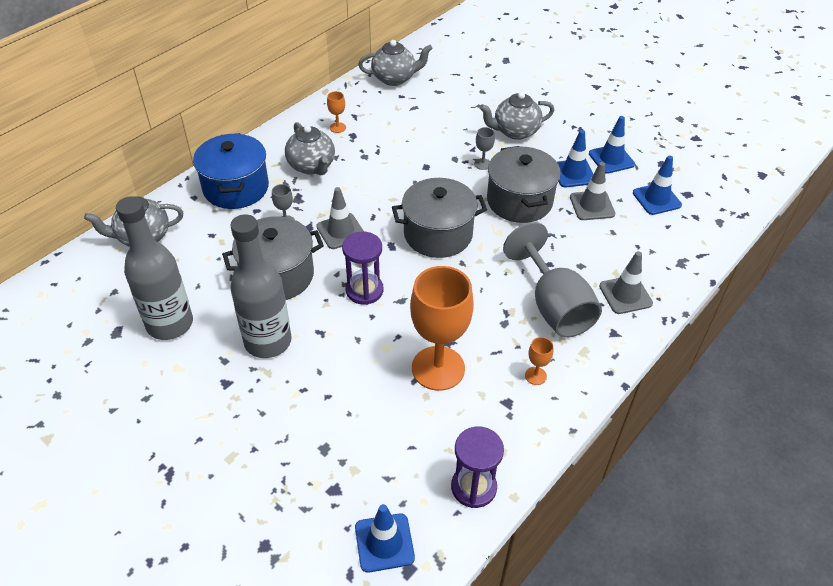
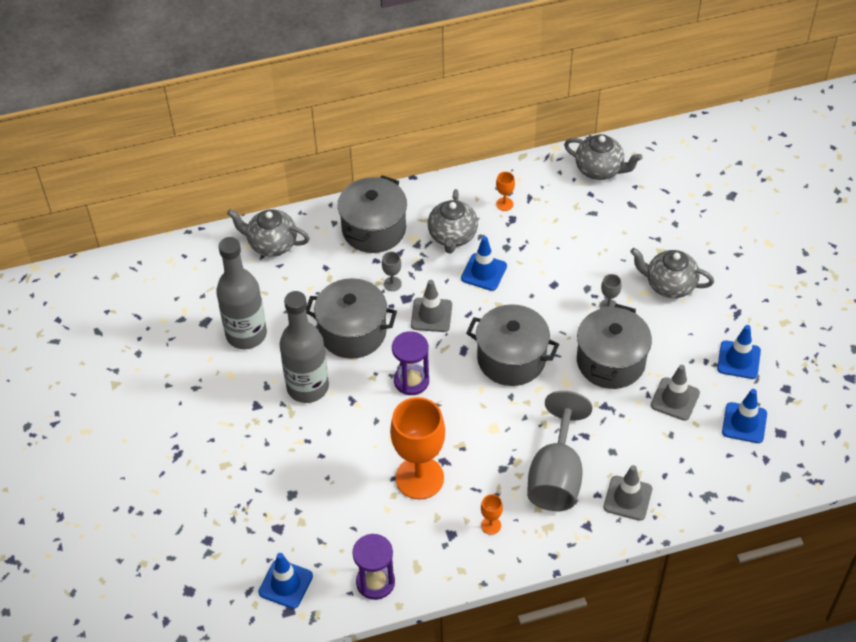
camera: 35 degrees right, 5 degrees up
(236, 188) = (374, 229): blue pot -> grey pot
(573, 173) = (687, 357): blue traffic cone -> blue traffic cone (484, 272)

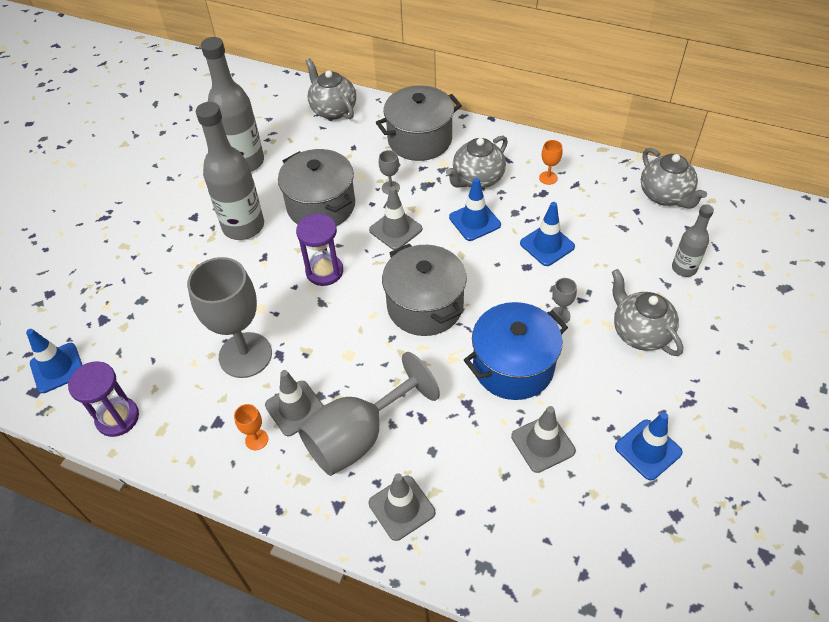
camera: 40 degrees right, 0 degrees up
(419, 478) = (245, 355): orange goblet -> grey goblet
(495, 488) = (295, 408): none -> grey traffic cone
(610, 361) = (513, 366): grey pot -> blue pot
(658, 220) = (684, 268): none -> grey bottle
(744, 423) = (594, 518): blue traffic cone -> blue traffic cone (547, 245)

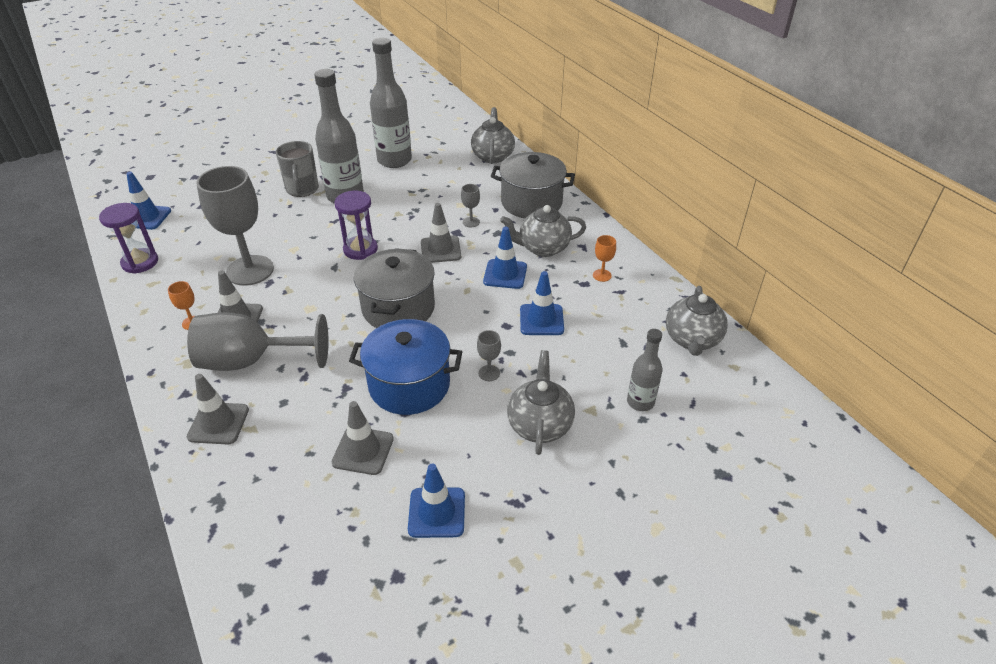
camera: 35 degrees right, 10 degrees down
(190, 243) = (302, 190): none -> grey mug
(321, 206) = (409, 209): grey pot -> none

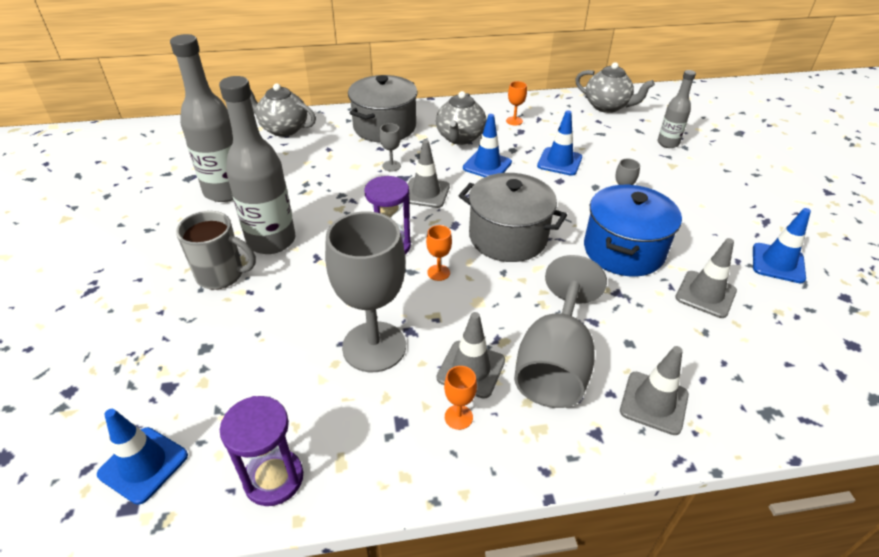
camera: 70 degrees left, 0 degrees up
(337, 280) = (438, 272): none -> orange goblet
(540, 424) = (685, 191): grey teapot -> none

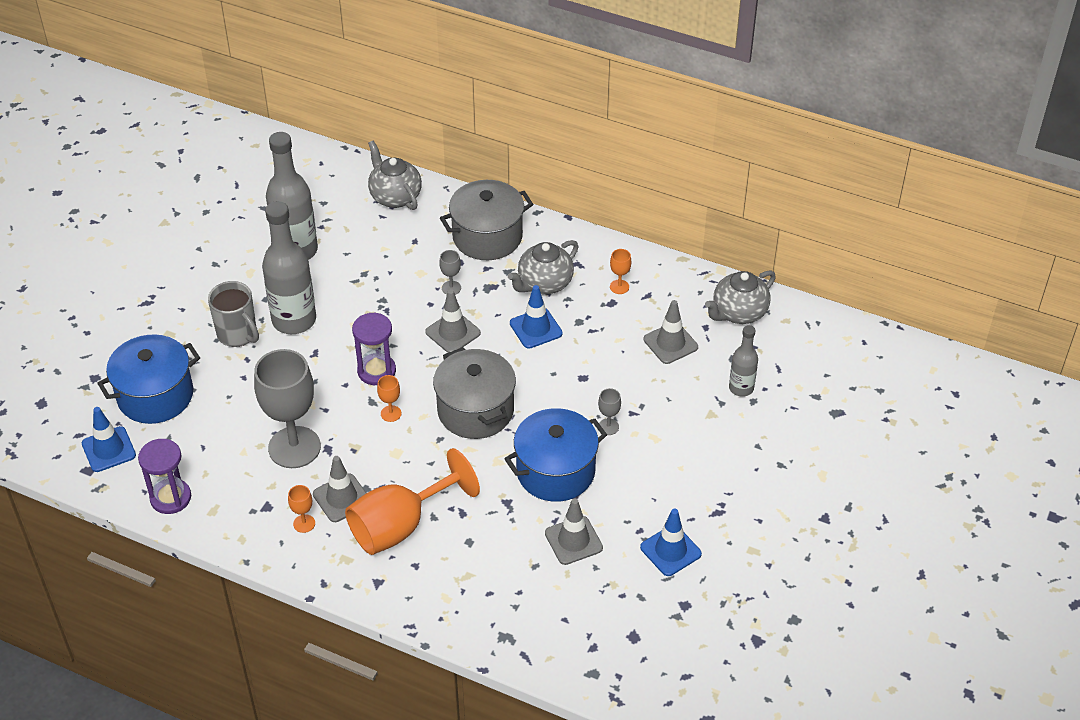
camera: 35 degrees right, 5 degrees up
(166, 373) = (155, 395): none -> blue pot
(554, 363) = (401, 525): grey goblet -> orange goblet
(559, 162) = (607, 357): blue traffic cone -> none
(607, 106) = (738, 313): grey teapot -> grey teapot turned 75 degrees clockwise
(654, 403) = (436, 587): grey traffic cone -> grey traffic cone (670, 343)

